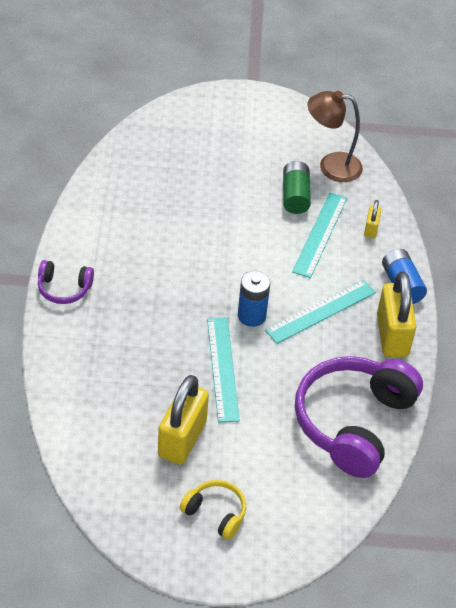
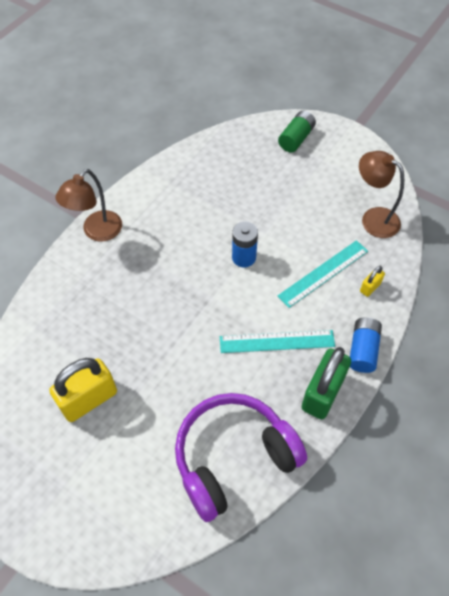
camera: 35 degrees right, 10 degrees up
(64, 288) = (97, 232): purple headphones -> brown lamp
(215, 513) = (66, 480): yellow headphones -> none
(223, 369) = (163, 354): turquoise ruler -> none
(251, 316) = (218, 319): blue battery -> blue battery (244, 257)
(295, 196) = (325, 231): green battery -> green battery (296, 138)
(392, 335) = (322, 393): yellow padlock -> green padlock

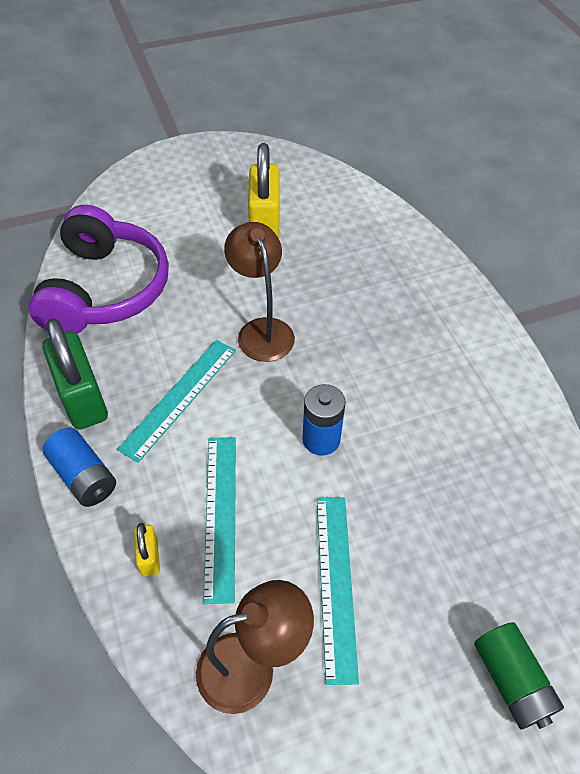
camera: 125 degrees right, 5 degrees down
(97, 232) = (474, 318): brown lamp -> brown lamp (262, 330)
(312, 210) = (336, 584): none -> turquoise ruler

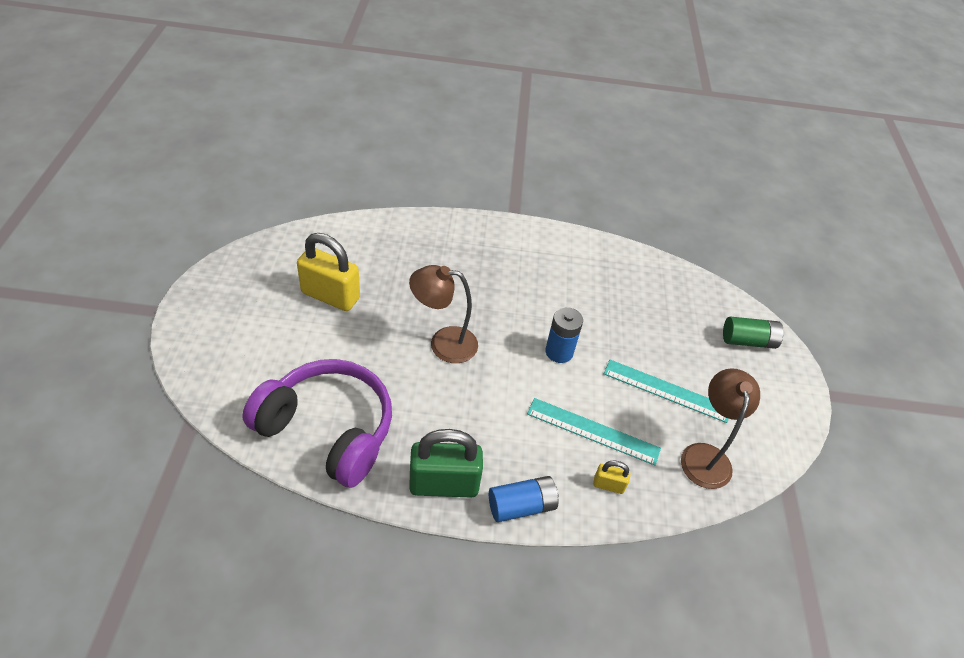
camera: 70 degrees left, 5 degrees down
(179, 398) = (479, 418): turquoise ruler -> none

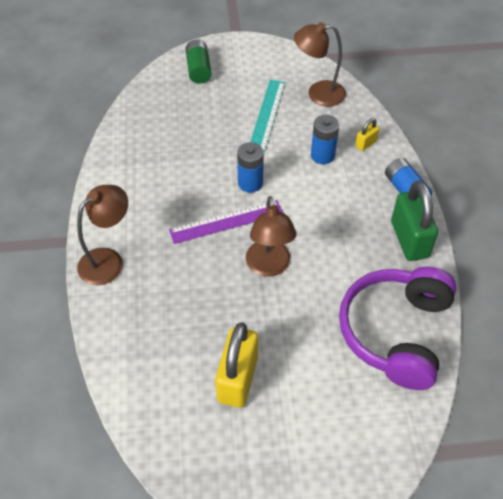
camera: 95 degrees left, 5 degrees up
(483, 234) = (108, 260): none -> brown lamp
(509, 322) = (226, 222): none -> purple ruler
(593, 431) = (322, 155): turquoise ruler -> blue battery
(608, 485) = (366, 144): yellow padlock -> yellow padlock turned 45 degrees clockwise

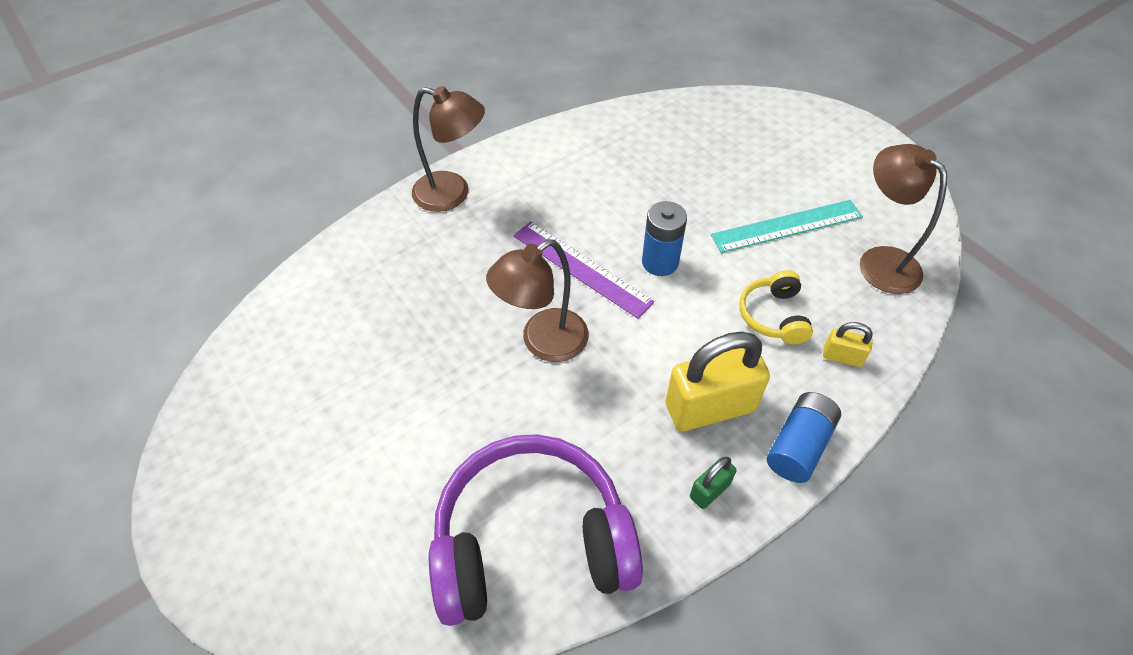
camera: 60 degrees right, 0 degrees up
(198, 69) = (796, 129): green battery -> none
(238, 379) = (360, 387): yellow padlock -> yellow padlock (710, 407)
(322, 155) = (773, 316): blue battery -> yellow headphones
(409, 239) = (710, 490): green padlock -> green padlock, size x0.47

